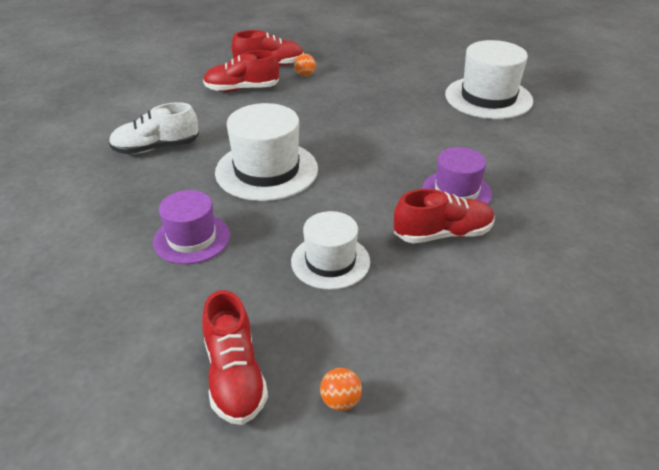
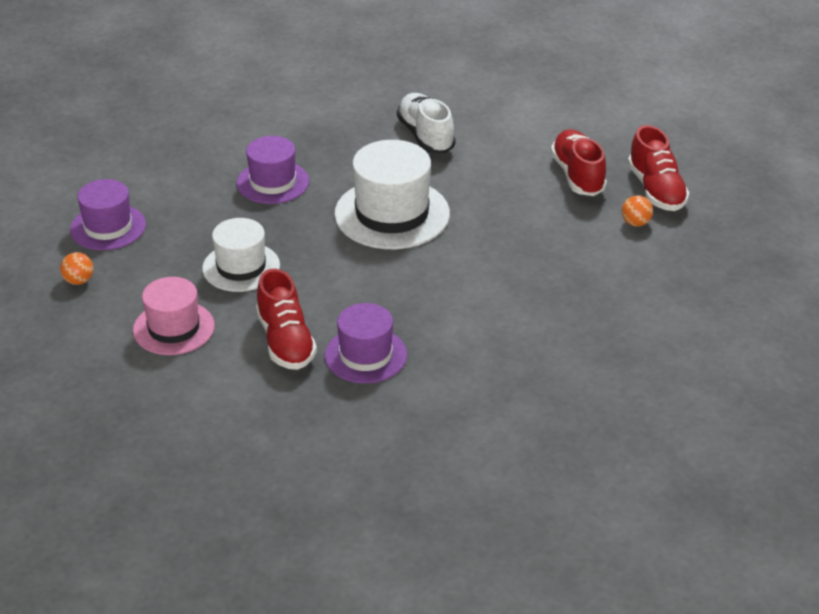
camera: 85 degrees right, 0 degrees up
(234, 376) = (108, 227): red shoe -> purple hat
(427, 310) = (174, 328): none -> pink hat
(488, 98) = (614, 399): white hat -> none

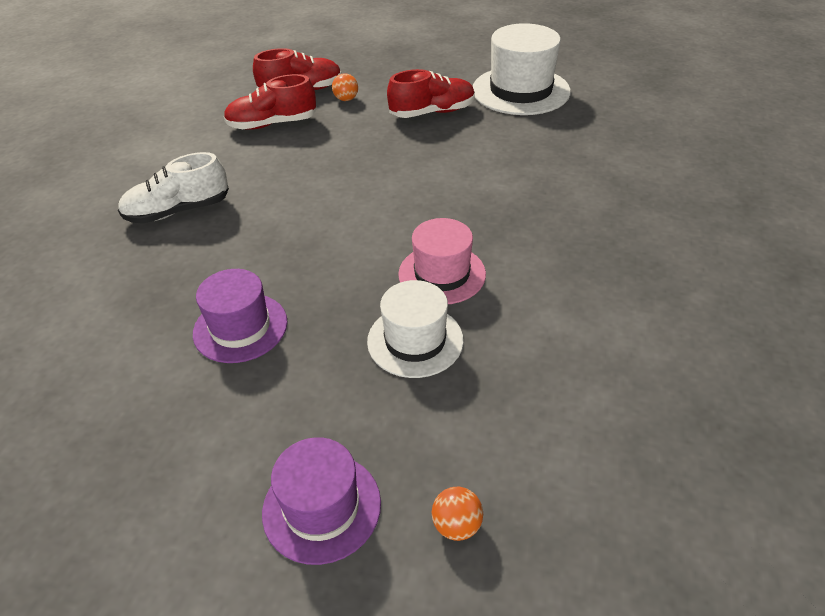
camera: 90 degrees left, 5 degrees up
(174, 328) = (541, 392): pink hat -> pink hat (442, 274)
(286, 341) = (543, 291): red shoe -> red shoe (432, 112)
(365, 355) = (550, 234): purple hat -> none
(392, 214) = (319, 228): white hat -> white hat (520, 91)

